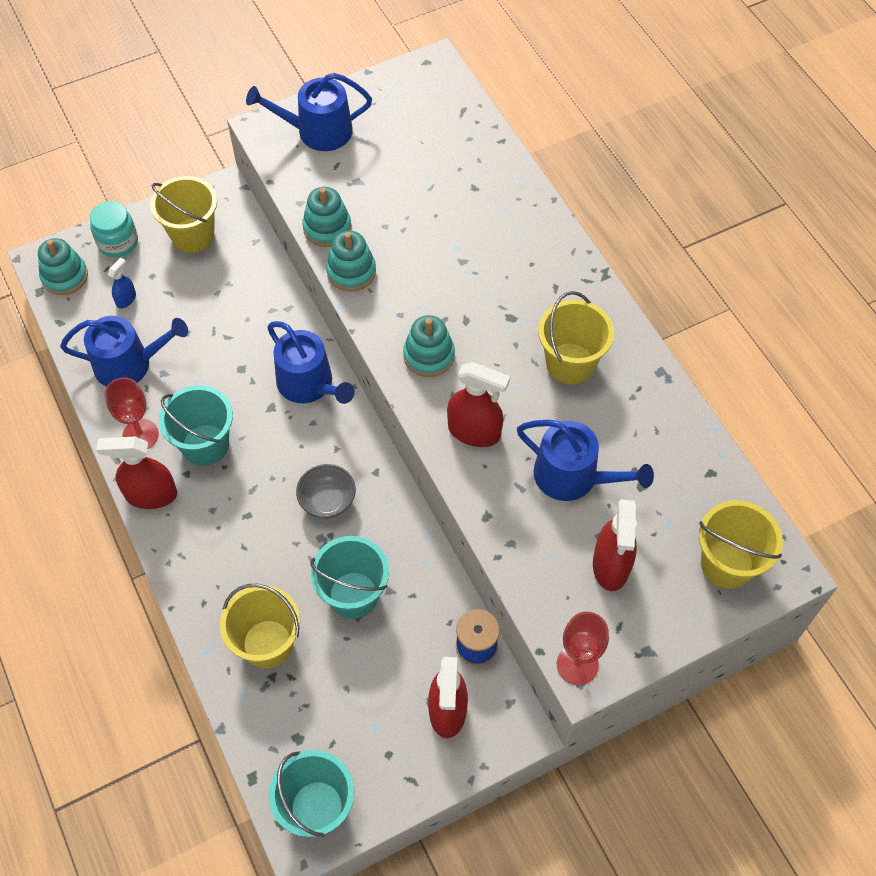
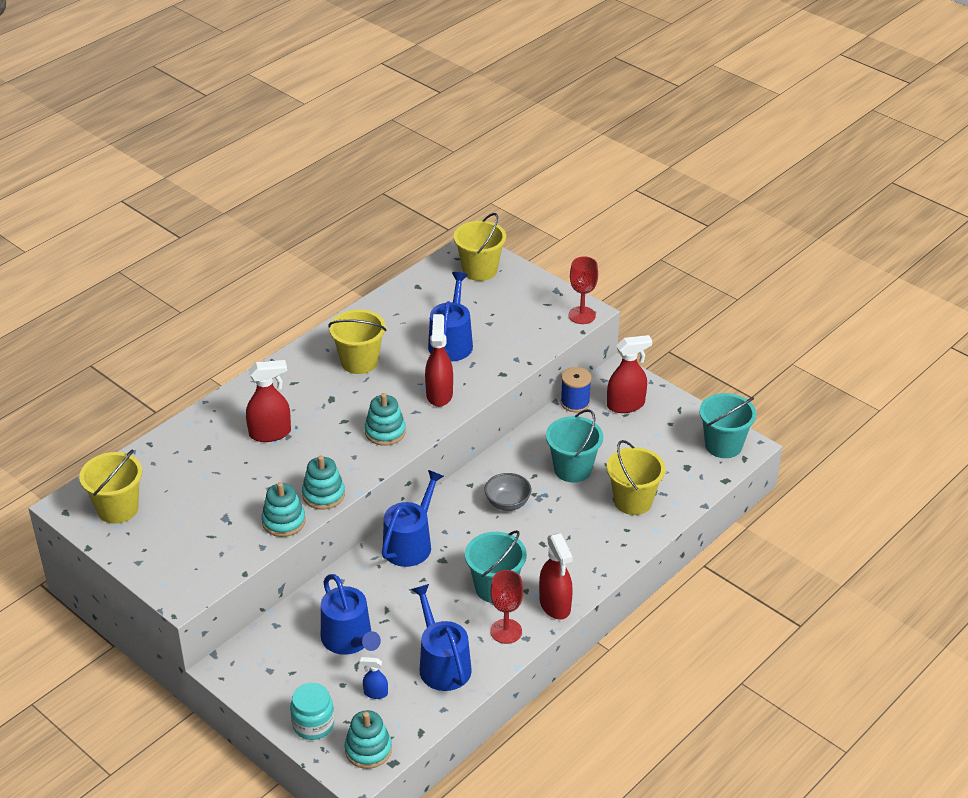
camera: 110 degrees left, 20 degrees down
(193, 235) = (285, 671): yellow bucket -> yellow bucket (118, 509)
(317, 131) = (174, 560): blue watering can -> blue watering can (349, 640)
(611, 565) = (507, 314): red spray bottle -> red spray bottle (270, 433)

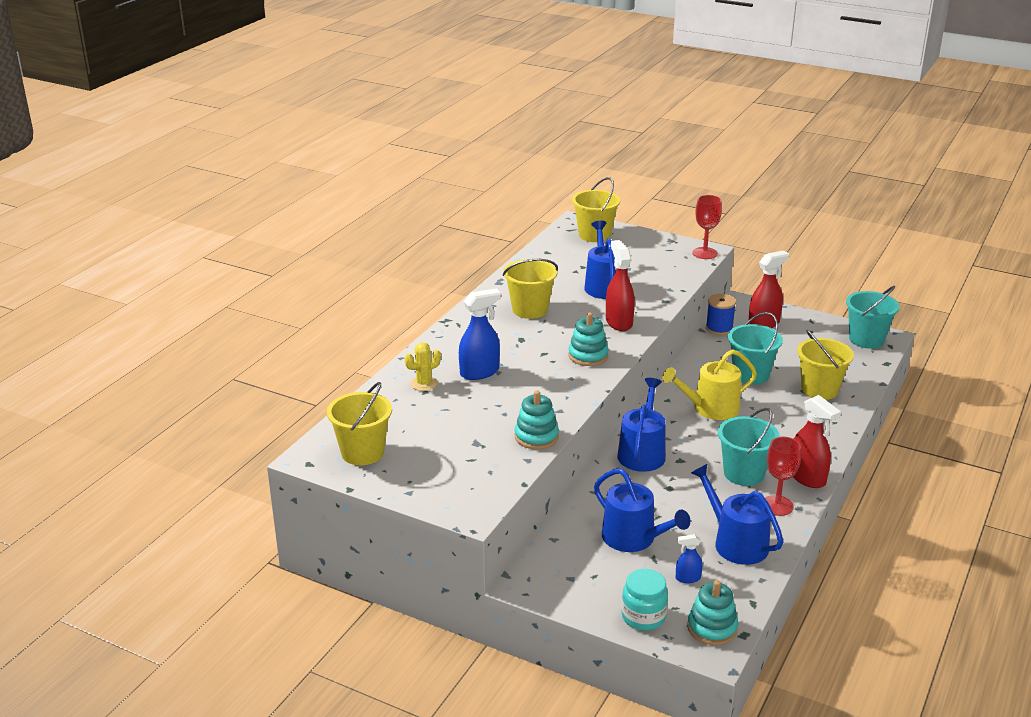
camera: 15 degrees left, 10 degrees down
(211, 438) = (424, 384): none -> yellow cactus
(270, 433) = (479, 372): red spray bottle -> blue spray bottle
(323, 494) = (561, 410): turquoise stacking toy -> none
(507, 503) = (710, 408): grey bowl -> yellow watering can

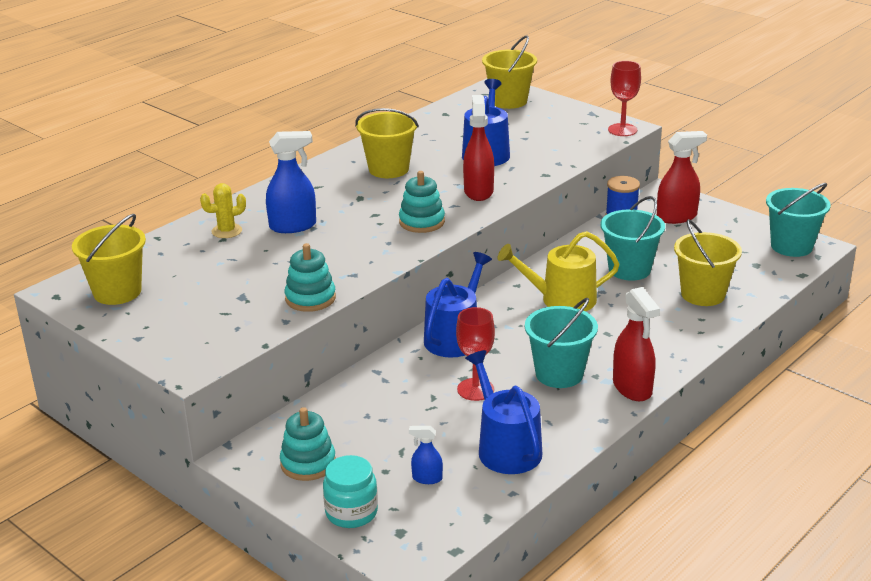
camera: 15 degrees right, 0 degrees up
(634, 538) = (391, 427): blue watering can -> none
(712, 628) = (422, 537): turquoise stacking toy -> turquoise stacking toy (308, 463)
(777, 505) = (578, 414): red goblet -> red goblet (475, 389)

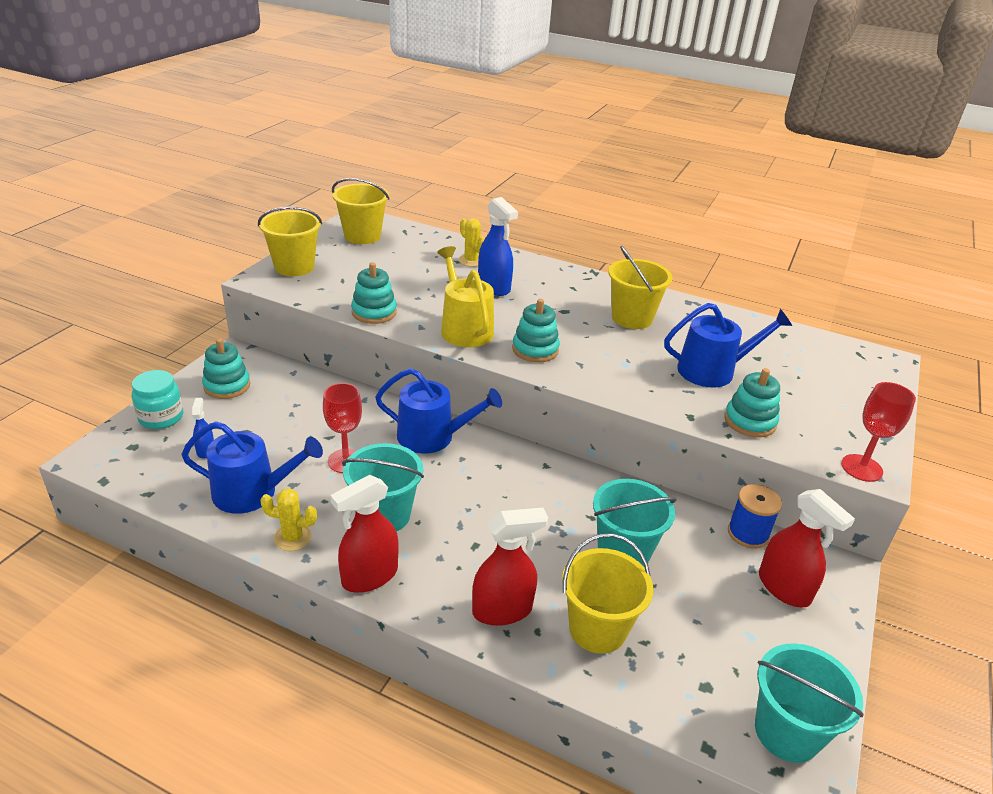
camera: 70 degrees right, 5 degrees up
(478, 191) = (619, 375): red spray bottle -> red spray bottle (502, 610)
(506, 448) = (252, 492): blue watering can -> blue watering can turned 45 degrees clockwise
(509, 101) = (856, 372): yellow bucket -> yellow bucket (294, 267)
(559, 154) = (750, 421): none -> turquoise stacking toy
(561, 299) = (531, 501): yellow watering can -> yellow watering can (464, 328)
(576, 426) = (292, 538): none -> yellow cactus

